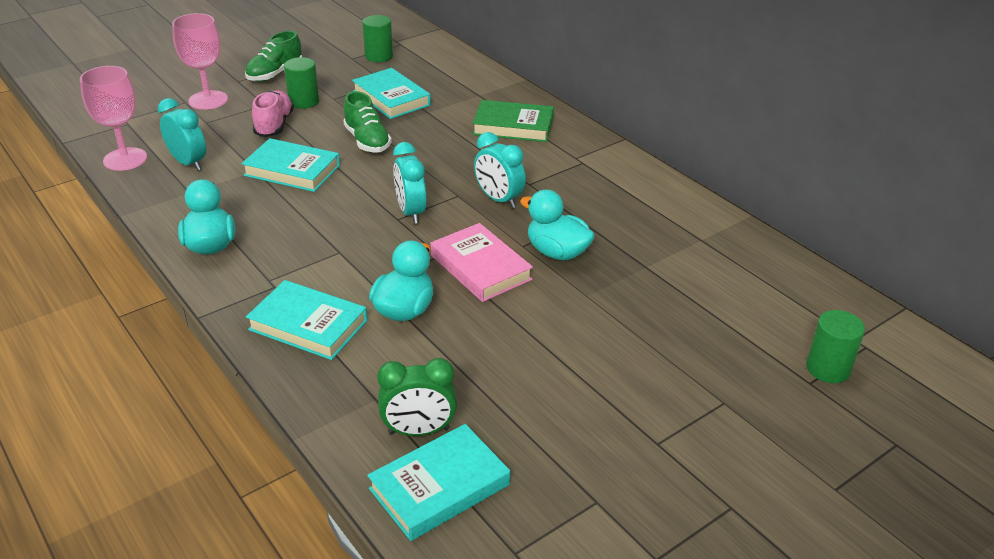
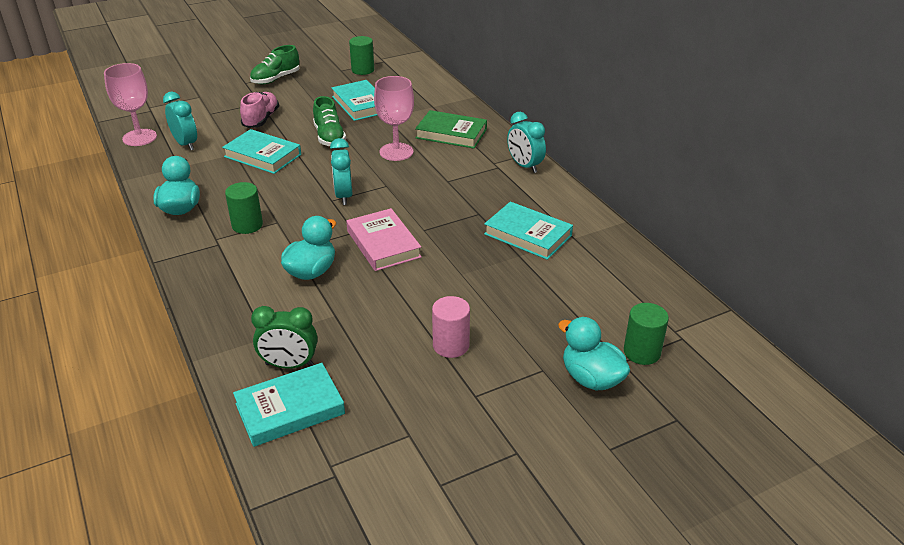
camera: 10 degrees right, 0 degrees up
(208, 100) = (217, 96): pink goblet -> pink goblet (396, 152)
(304, 101) = (290, 102): green cylinder -> green cylinder (247, 225)
(308, 325) = (233, 276): turquoise book -> turquoise book (527, 235)
(499, 199) = (418, 191): turquoise clock -> turquoise clock (524, 166)
(557, 252) = (449, 237): turquoise duck -> turquoise duck (591, 378)
(606, 384) = (451, 345): none -> pink cylinder

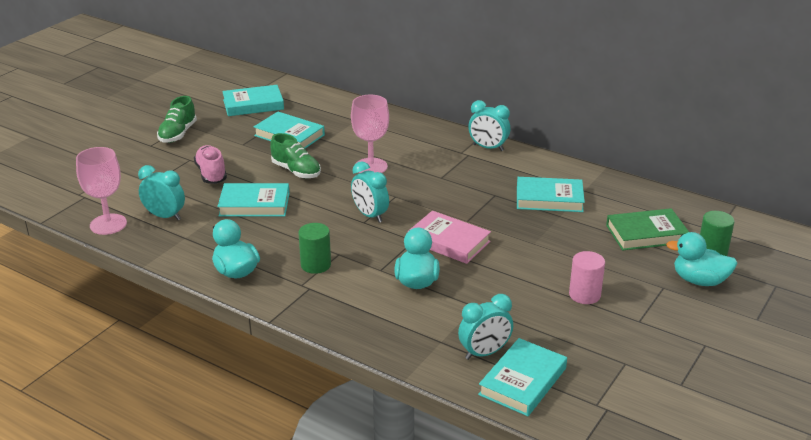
camera: 30 degrees left, 5 degrees down
(289, 365) = (484, 353): green clock -> turquoise clock
(362, 70) = (253, 104): green cylinder -> turquoise book
(451, 134) = (399, 138): green book -> green book (646, 234)

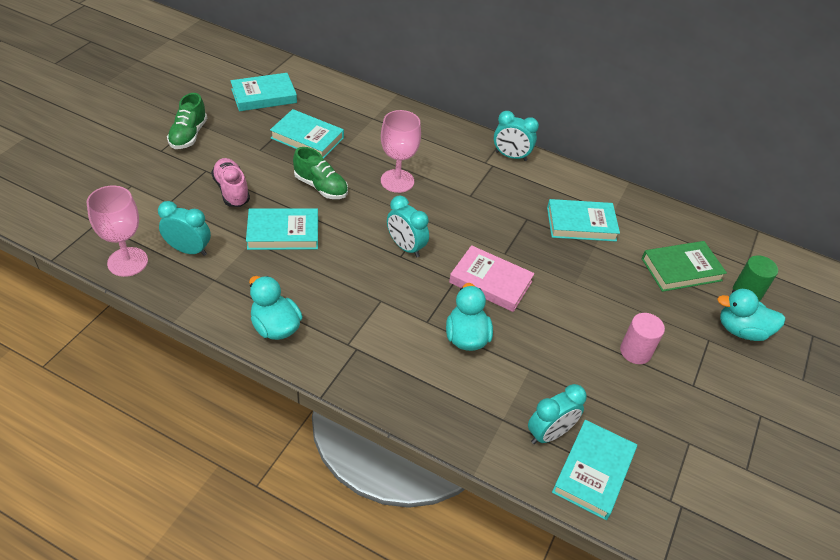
camera: 10 degrees left, 15 degrees up
(316, 265) = (359, 316): green cylinder -> none

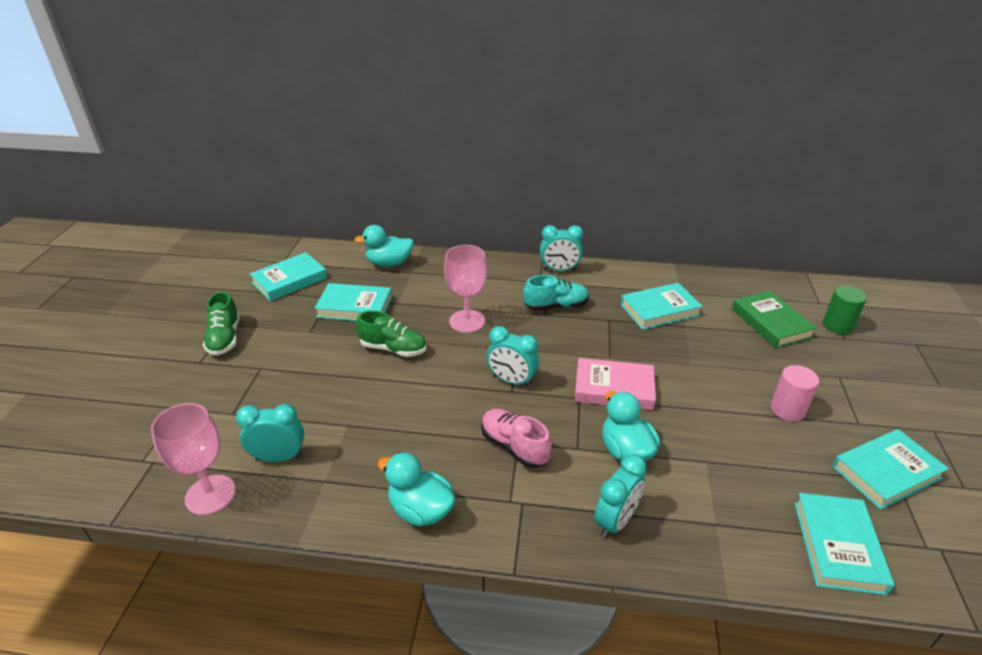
camera: 15 degrees left, 10 degrees down
(231, 190) = (299, 380): pink shoe -> pink shoe (514, 446)
(283, 233) = (377, 406): turquoise book -> turquoise book (886, 472)
(486, 191) = (556, 306): none -> turquoise shoe
(549, 434) = (770, 522): turquoise clock -> turquoise clock (615, 521)
(681, 269) = (771, 323): green book -> green book turned 75 degrees counterclockwise
(741, 330) = (858, 359): turquoise duck -> turquoise duck (389, 263)

